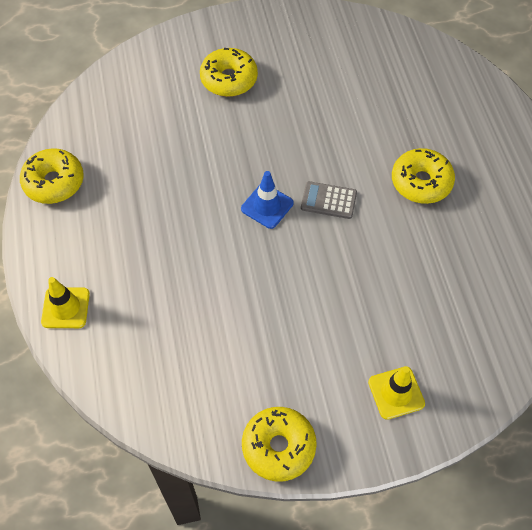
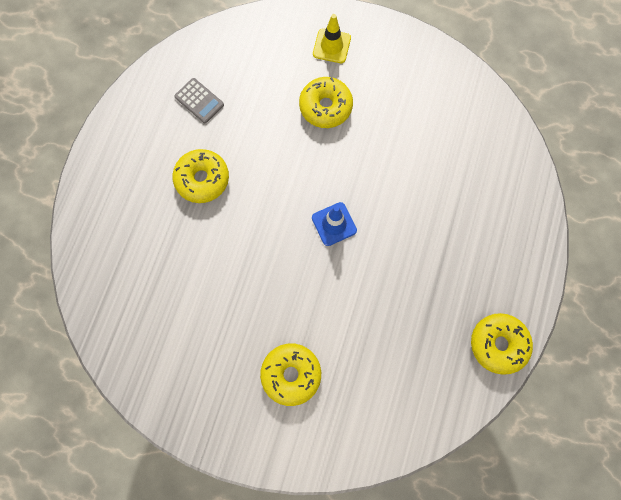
camera: 150 degrees left, 15 degrees up
(65, 308) = (529, 221): yellow traffic cone -> none
(278, 447) = (425, 53): yellow donut -> yellow donut (325, 107)
(328, 200) = (283, 202): grey calculator -> grey calculator (199, 101)

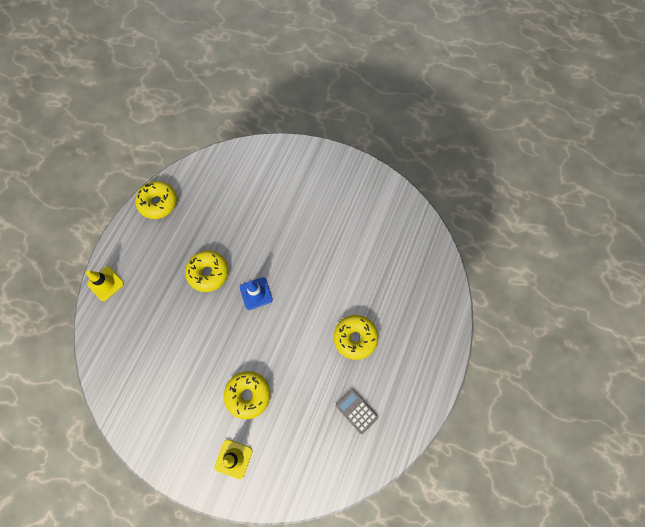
camera: 175 degrees left, 5 degrees down
(291, 374) = (299, 196): yellow donut -> yellow donut (208, 273)
(533, 220) = (106, 283): none -> yellow traffic cone

